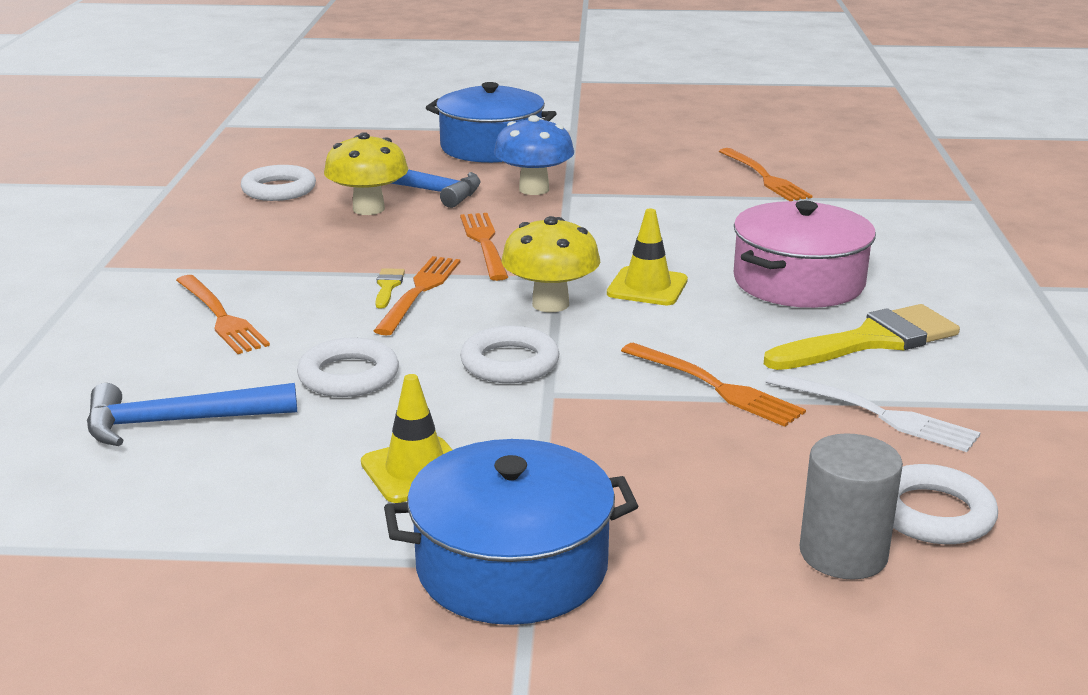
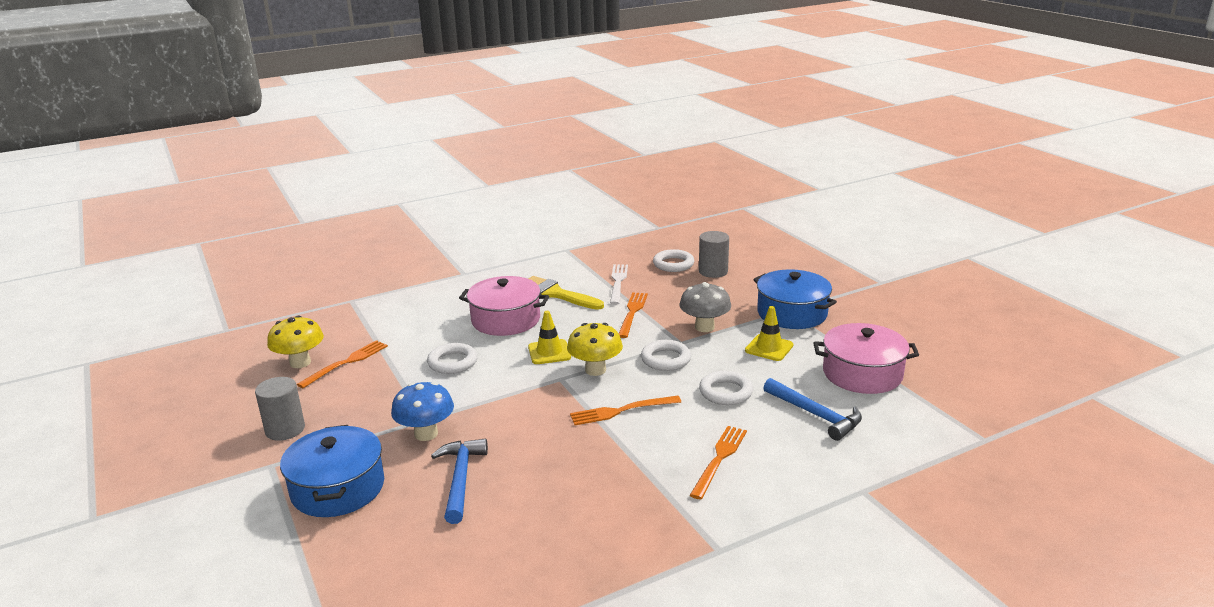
camera: 120 degrees left, 0 degrees up
(194, 528) = (862, 374): none -> pink pot
(279, 190) = (511, 549): white ring -> white ring (452, 362)
(368, 209) = (516, 485): yellow mushroom -> yellow mushroom (300, 363)
(388, 286) = (625, 423): yellow brush -> none
(484, 243) = (535, 417): orange fork -> none
(576, 436) = (704, 327): none -> grey mushroom
(636, 140) = (285, 429): none -> grey cylinder

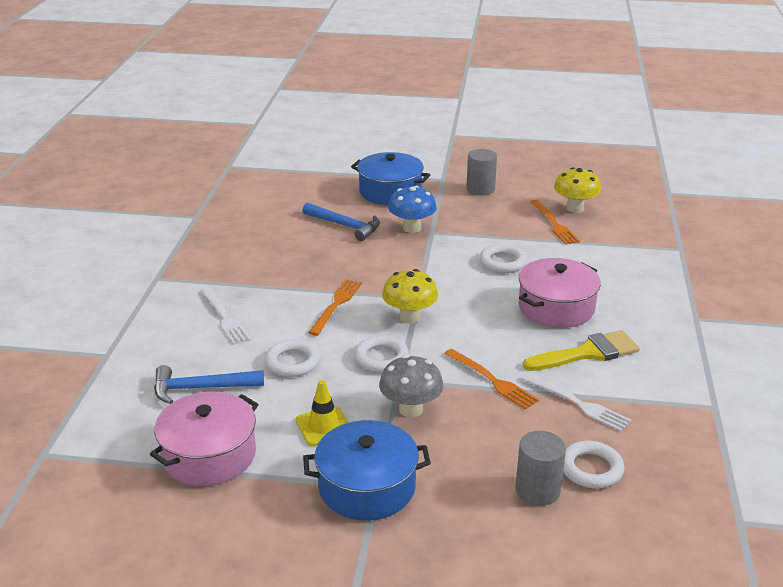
camera: 125 degrees right, 5 degrees up
(549, 352) = (467, 307): yellow traffic cone -> none
(719, 459) = (224, 317): orange fork -> white fork

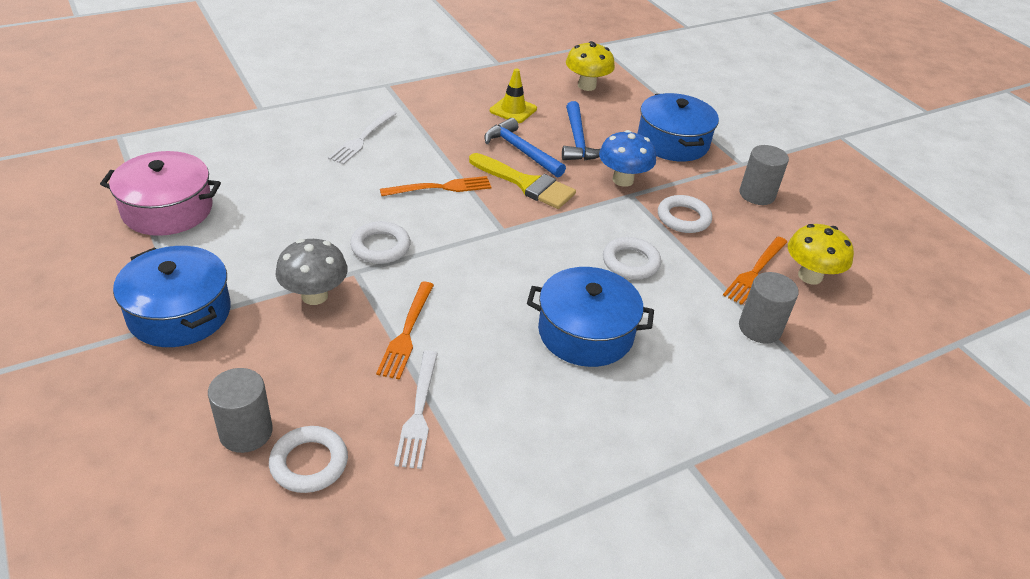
camera: 50 degrees right, 10 degrees up
(201, 388) = (253, 169): blue hammer -> blue hammer (521, 151)
(292, 362) = (329, 199): white ring -> white ring (683, 218)
(323, 426) = (249, 254): yellow traffic cone -> yellow traffic cone (513, 110)
(409, 317) = (464, 238): yellow mushroom -> yellow mushroom (587, 86)
(556, 307) = (585, 332): pink pot -> blue pot
(588, 353) = (521, 388): yellow brush -> yellow brush (526, 184)
(605, 245) = (760, 328): none -> grey cylinder

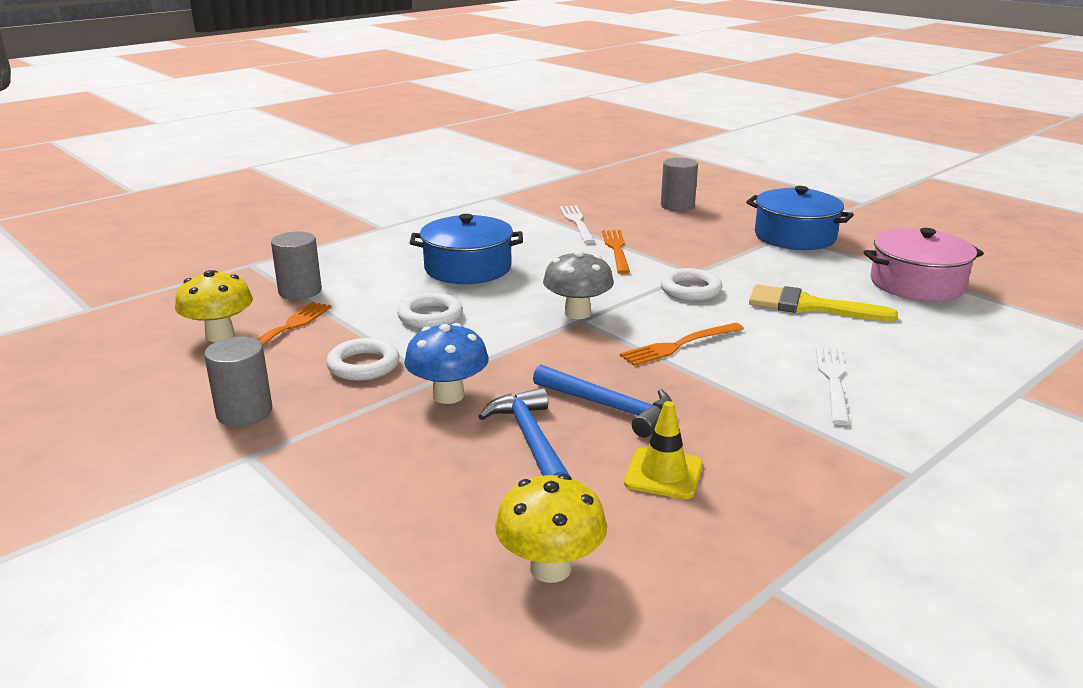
camera: 170 degrees right, 15 degrees down
(309, 463) = (627, 202): white ring -> none
(314, 296) = (710, 256): grey mushroom -> grey mushroom (577, 313)
(526, 184) = (578, 367): yellow brush -> yellow brush (808, 306)
(673, 142) = (366, 471): blue pot -> none

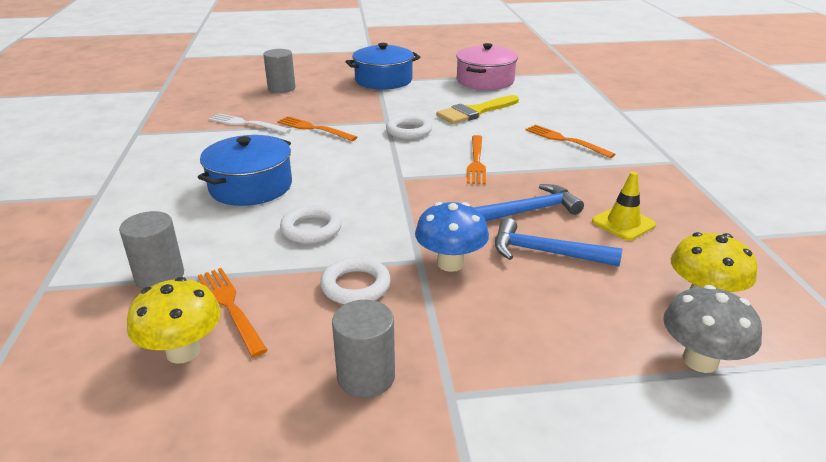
camera: 55 degrees left, 5 degrees up
(577, 313) = (389, 174): grey mushroom -> grey mushroom (700, 360)
(833, 381) = (565, 140): white fork -> orange fork

